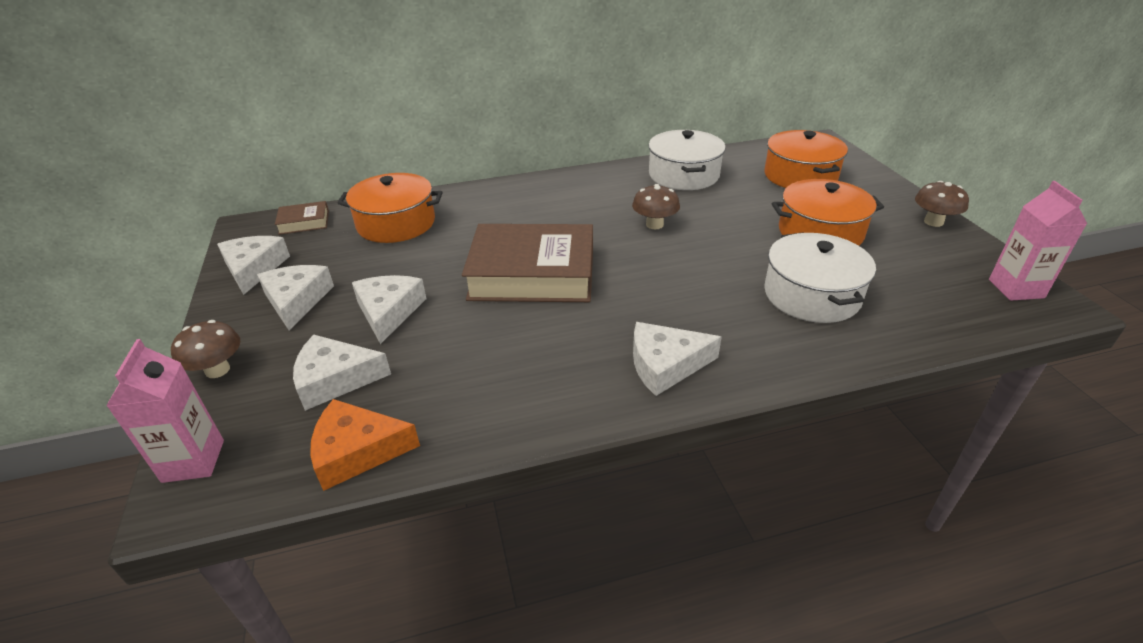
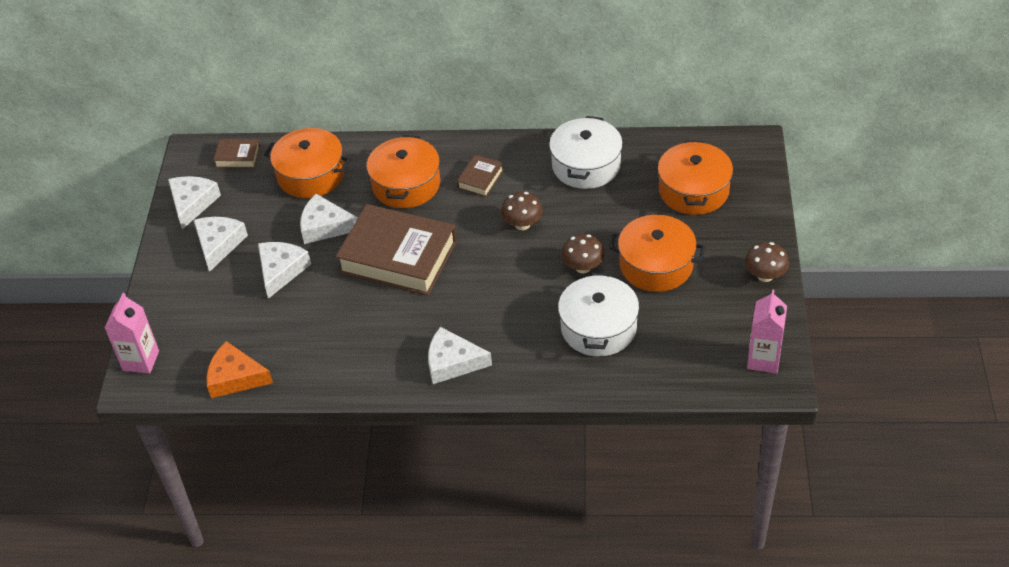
camera: 20 degrees right, 10 degrees up
(217, 370) = (159, 295): brown mushroom -> brown mushroom (583, 267)
(335, 379) = (232, 321): white cheese -> white cheese (325, 226)
(508, 215) = (406, 184): none -> orange pot
(586, 199) = (480, 179): none -> brown book

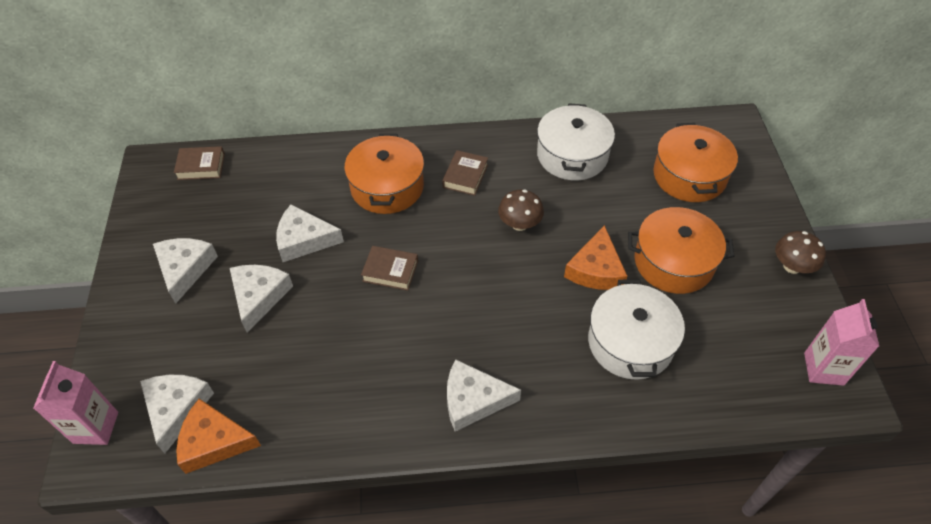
camera: 10 degrees left, 5 degrees up
(192, 203) = (153, 222): white cheese -> white cheese (176, 409)
(311, 175) = (282, 182): orange pot -> none
(398, 257) = (390, 271): brown book -> brown book, size x0.44
(583, 267) = (596, 269): brown mushroom -> orange cheese

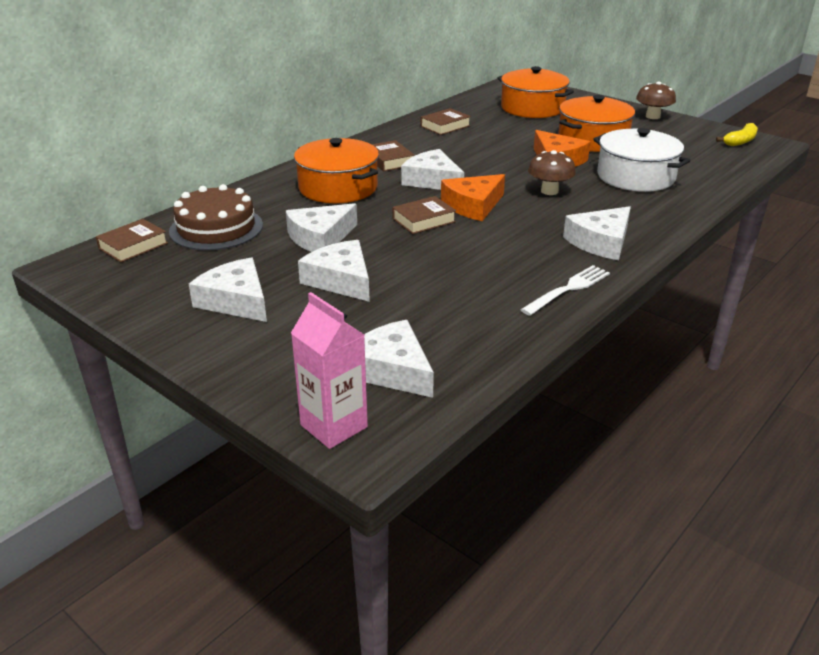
camera: 45 degrees left, 20 degrees down
(214, 442) = (462, 365): orange cheese -> orange cheese (473, 206)
(262, 181) = (216, 228): none -> brown cake
(374, 430) = (568, 289): none -> white fork
(461, 225) = (432, 180): none -> white cheese
(520, 224) = (471, 164): brown mushroom -> brown mushroom (549, 191)
(572, 155) = (445, 126): white pot -> brown book
(823, 369) = (740, 141): pink carton -> yellow banana

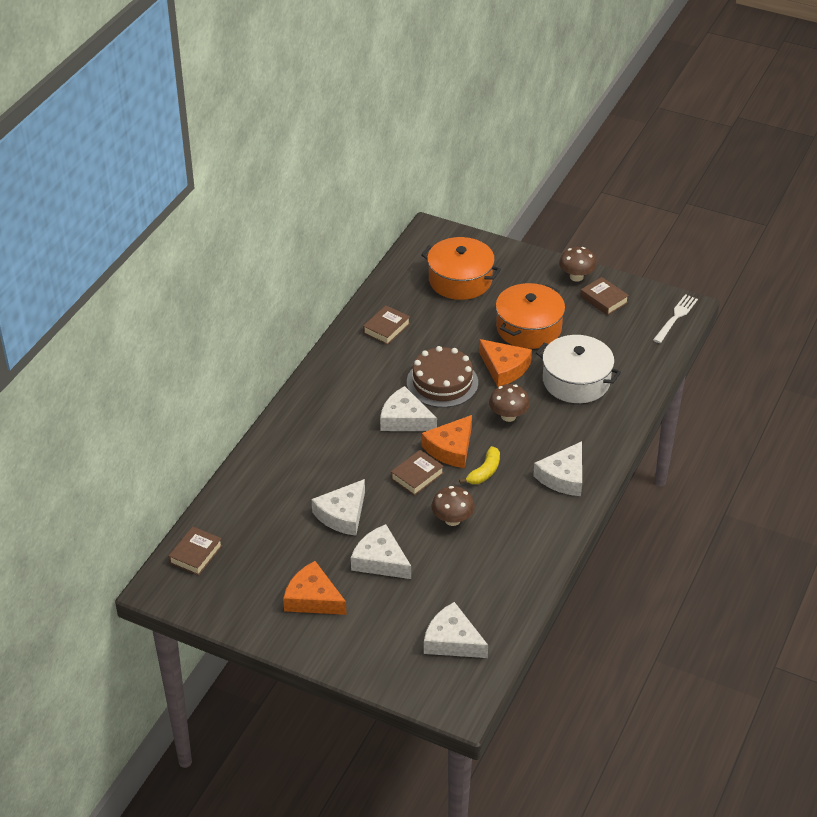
camera: 15 degrees left, 10 degrees up
(216, 228) = (251, 519): brown cake -> brown cake (442, 382)
(236, 301) = (313, 598): white cheese -> orange cheese
(334, 426) = (434, 694): pink carton -> none
(338, 187) = (327, 445): orange pot -> none
(389, 160) = (356, 396): brown book -> brown book (604, 299)
(448, 258) = (452, 520): none -> brown mushroom
(568, 289) = (550, 536): white fork -> white fork (675, 317)
(740, 141) = (659, 307): yellow banana -> yellow banana (484, 472)

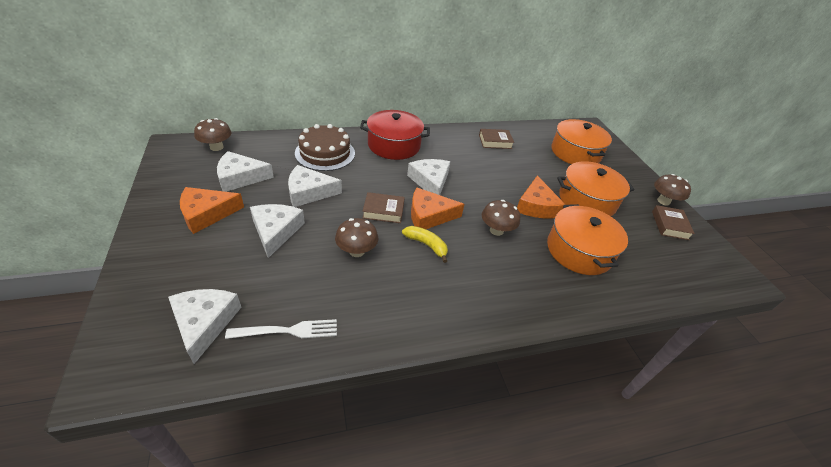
camera: 45 degrees right, 0 degrees up
(196, 554) = (216, 147): brown book -> brown mushroom
(313, 598) = (206, 214): orange cheese -> orange cheese turned 105 degrees counterclockwise
(320, 412) = (394, 145): none -> red pot
(442, 382) = (484, 183): brown cake -> brown cake (325, 153)
(484, 472) = (426, 245): yellow banana -> yellow banana turned 135 degrees counterclockwise
(563, 477) = (474, 298): white cheese -> white cheese (240, 177)
(576, 381) = (579, 251): white pot -> orange pot
(675, 317) = (724, 277): white fork -> white fork (287, 331)

